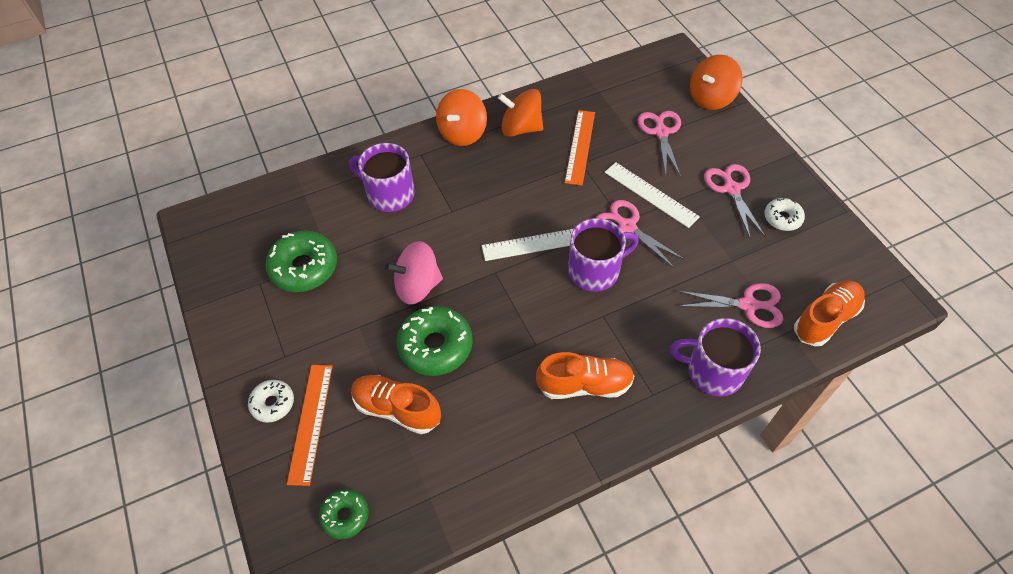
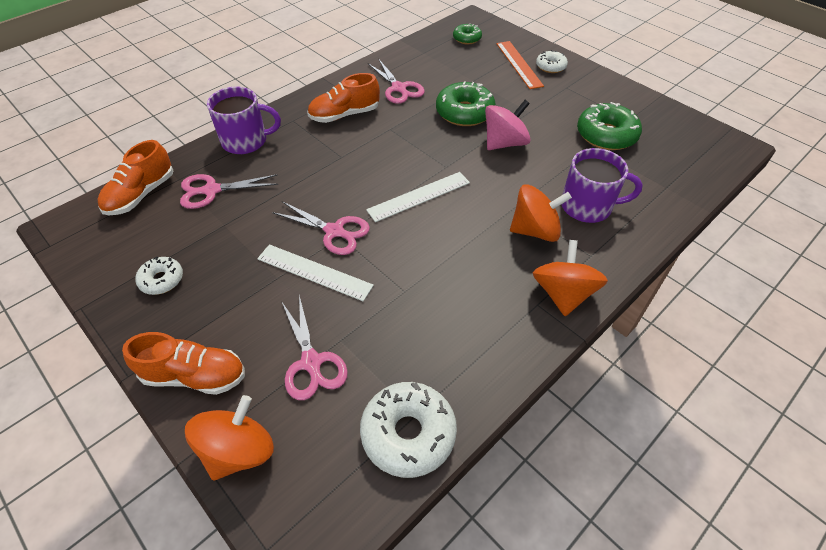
camera: 160 degrees right, 5 degrees down
(397, 409) = (469, 79): orange shoe -> orange shoe (194, 376)
(521, 128) = (497, 319): orange spinning top -> orange spinning top (535, 230)
(580, 146) = (413, 312): orange ruler -> none
(595, 271) = (356, 186): purple mug -> none
(606, 84) = (408, 433): none -> white donut
(731, 189) = (218, 302): pink scissors -> pink scissors (399, 88)

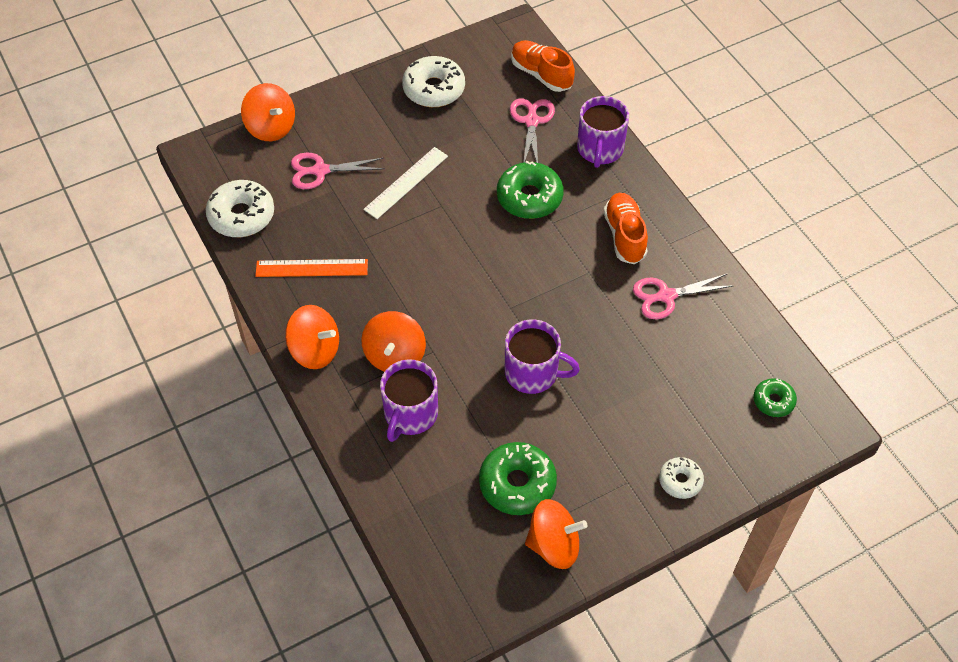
camera: 105 degrees right, 5 degrees up
(162, 280) = (434, 89): white donut -> white donut, size x1.75
(194, 376) = (337, 107): orange shoe -> none
(334, 231) = (448, 202): pink scissors -> none
(419, 196) = (472, 274): white ruler -> none
(464, 112) = (600, 350): green donut -> green donut (529, 197)
(504, 143) = (532, 373): pink spinning top -> purple mug
(519, 64) = (694, 444): orange ruler -> orange ruler (312, 268)
(639, 111) = (554, 545): none -> orange spinning top

